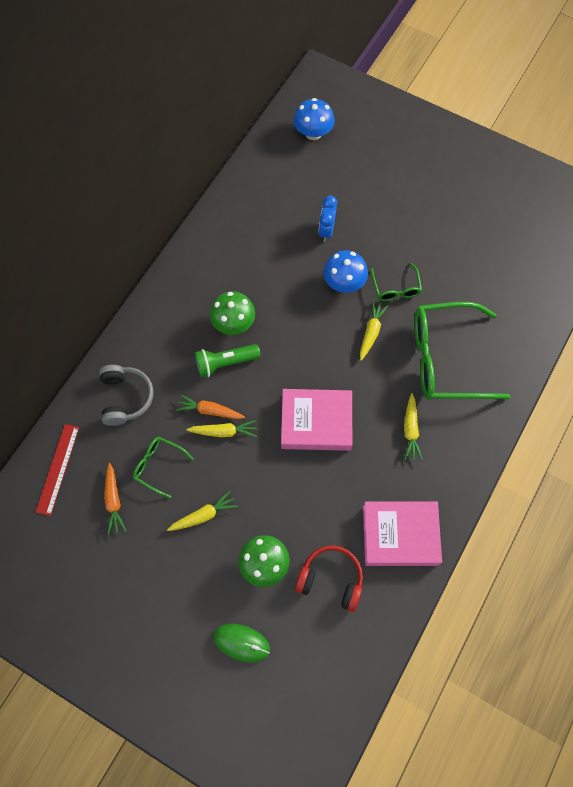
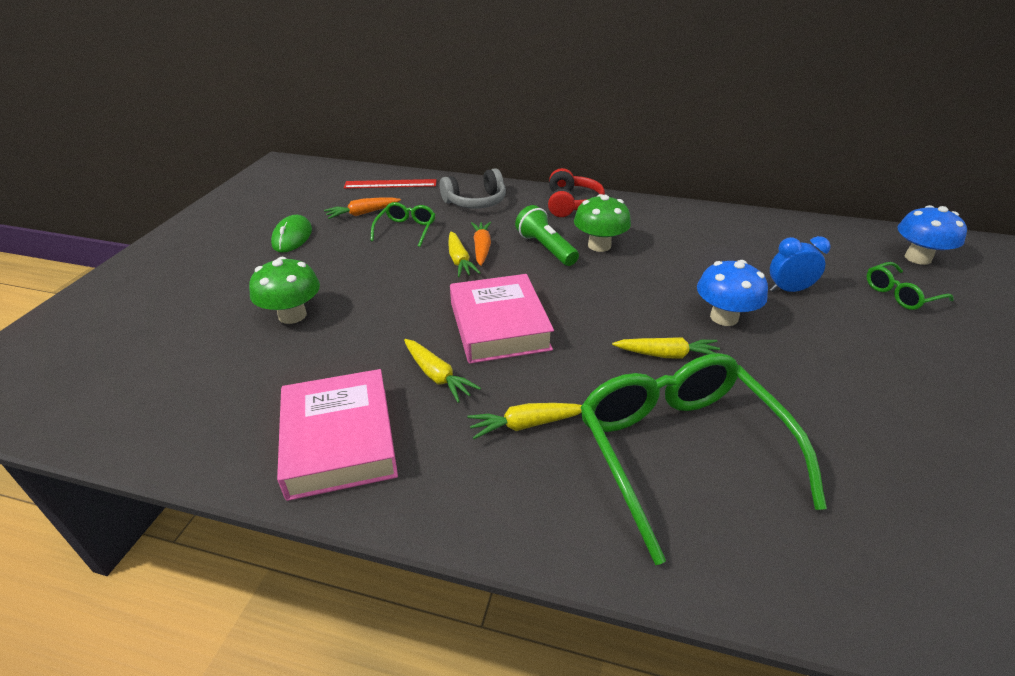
camera: 75 degrees right, 30 degrees down
(203, 515) = (353, 264): yellow carrot -> yellow carrot (437, 376)
(241, 643) = (191, 314): green mouse -> green mouse (292, 237)
(331, 579) = (268, 375): red headphones -> red headphones (571, 204)
(396, 288) = (761, 369): green glasses -> green glasses (900, 294)

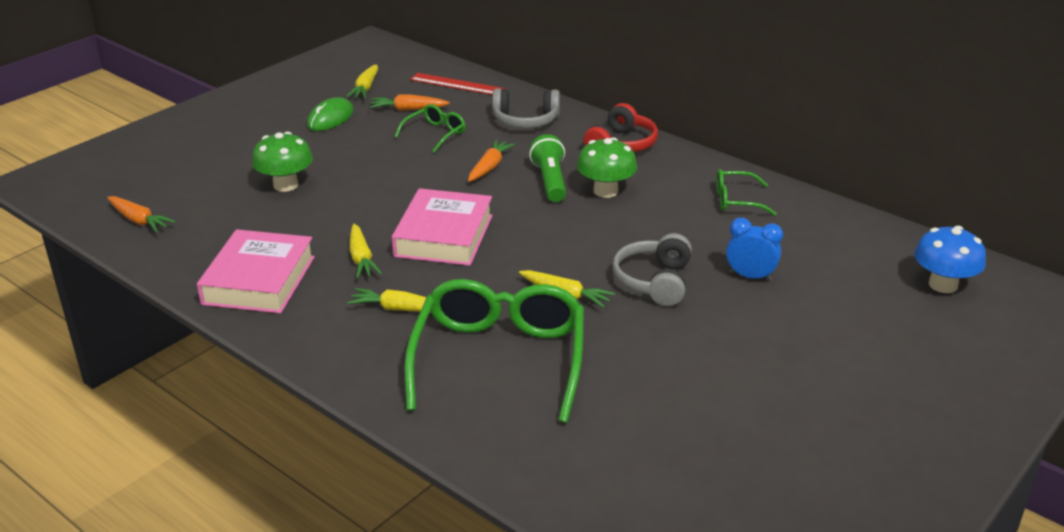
camera: 25 degrees right, 5 degrees down
(134, 406) = (139, 220): none -> orange carrot
(459, 261) = (459, 173): yellow carrot -> yellow carrot (365, 88)
(724, 317) = (654, 281): blue mushroom -> grey headphones
(900, 294) = (867, 310): green glasses -> green glasses (736, 200)

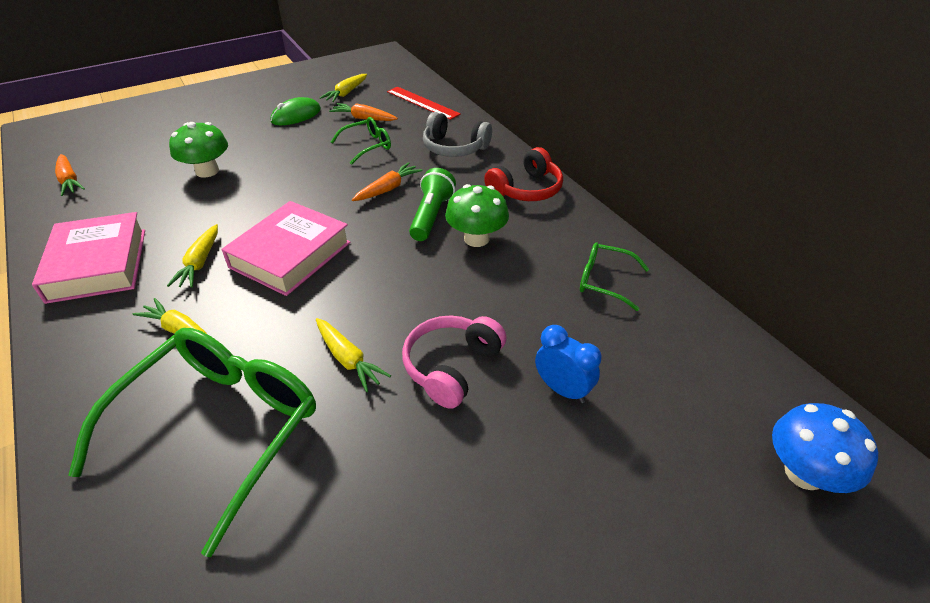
camera: 20 degrees right, 10 degrees up
(259, 280) = (98, 264): pink book -> pink book turned 45 degrees counterclockwise
(654, 281) = (452, 367): grey headphones -> pink headphones

